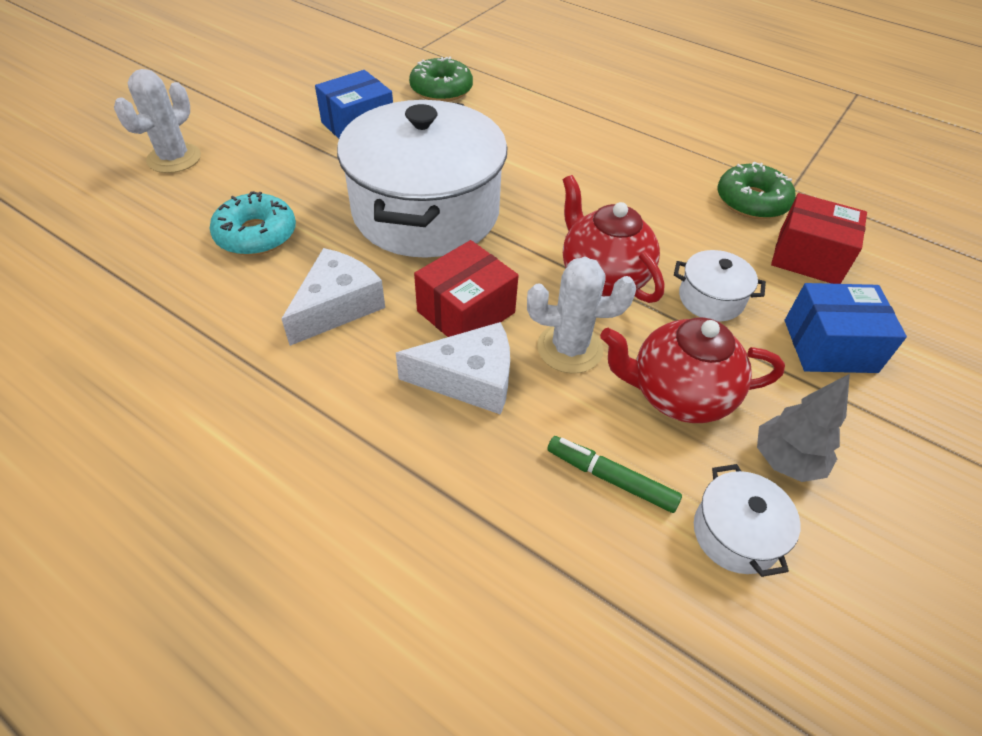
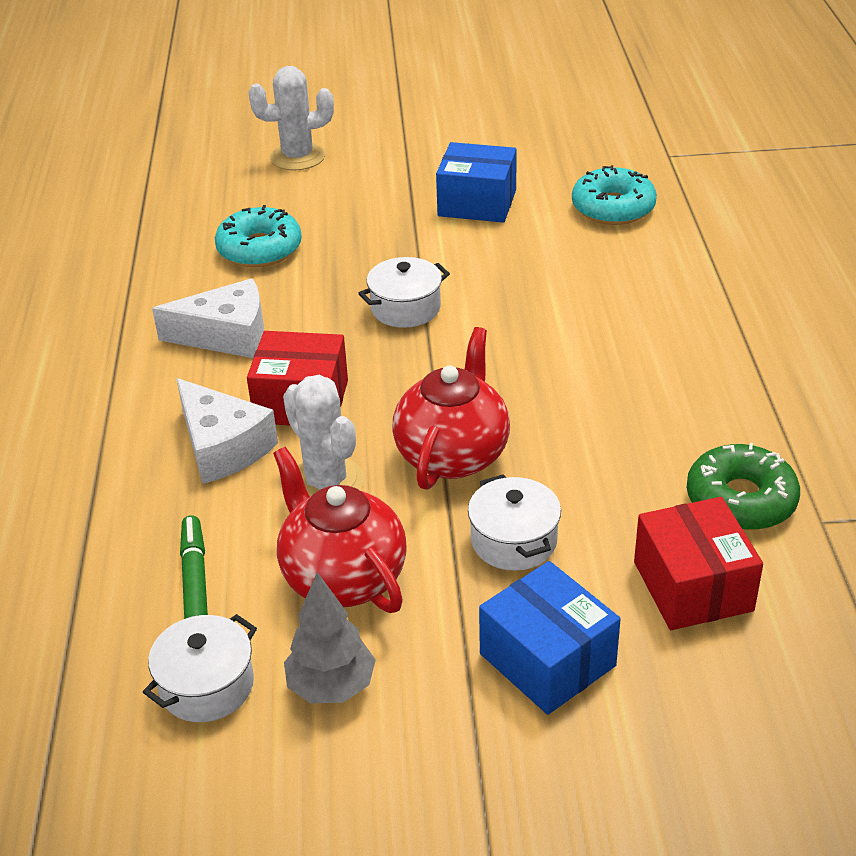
camera: 55 degrees right, 10 degrees down
(426, 212) = (405, 308): white pot -> white pot, size x0.40
(441, 89) = (613, 208): green donut -> turquoise donut

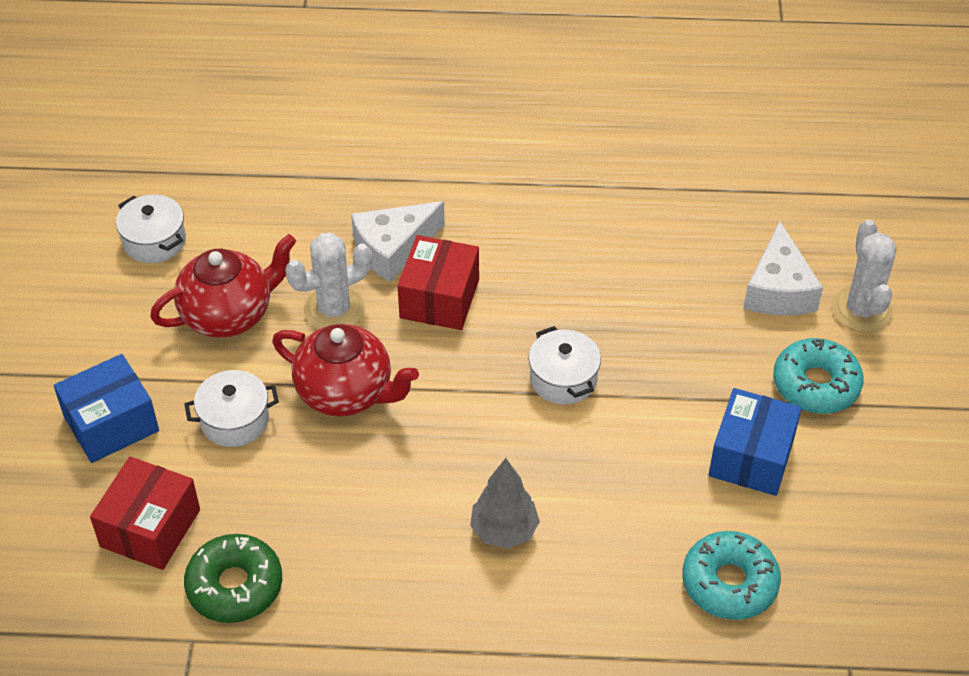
camera: 95 degrees right, 10 degrees up
(195, 581) = (251, 234): green marker -> none
(227, 335) = (543, 252): white cheese -> white cheese (778, 289)
(259, 249) = (681, 276): turquoise donut -> turquoise donut (816, 385)
(332, 687) = (130, 303): grey tree -> grey tree (504, 531)
(692, 586) = (150, 528): red box -> red box turned 60 degrees counterclockwise

